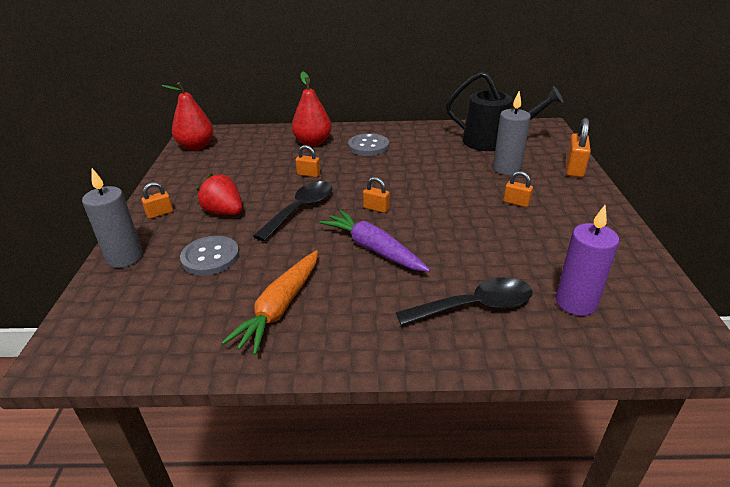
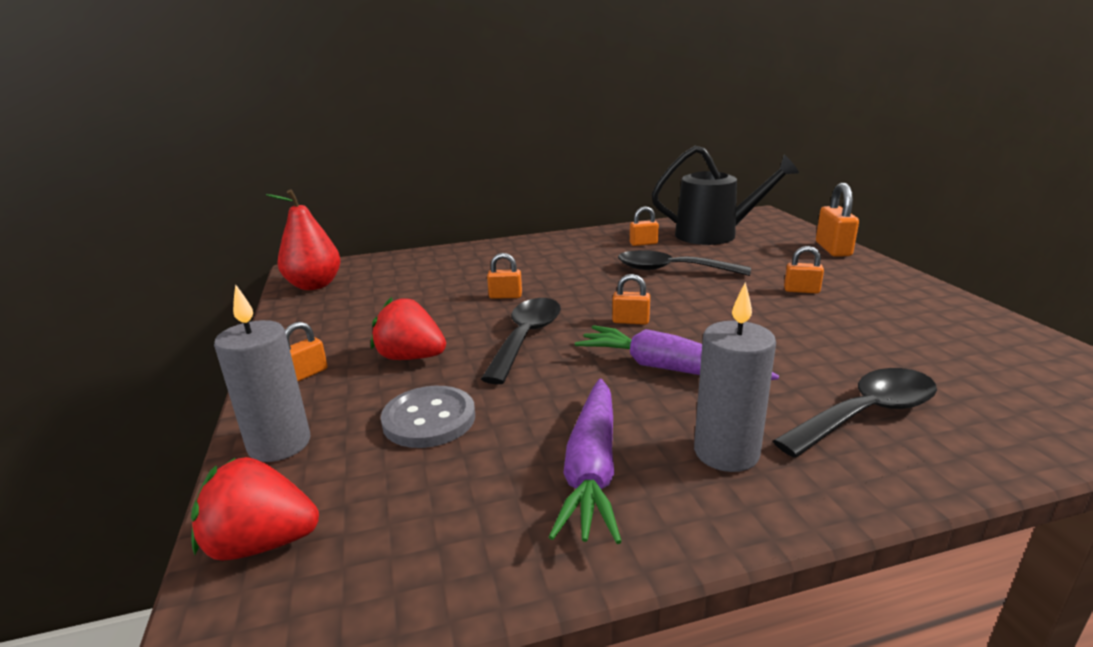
camera: 15 degrees left, 10 degrees down
(91, 313) = (261, 543): none -> red strawberry
(280, 308) = (592, 469): orange carrot -> purple carrot
(313, 142) = (484, 261): red pear -> none
(368, 146) = (563, 257): grey button -> none
(433, 142) = (643, 243): none -> orange padlock
(436, 169) = (671, 270): none -> black spoon
(506, 169) = (756, 258): grey candle -> grey candle (726, 452)
(576, 302) = (983, 386): purple candle -> none

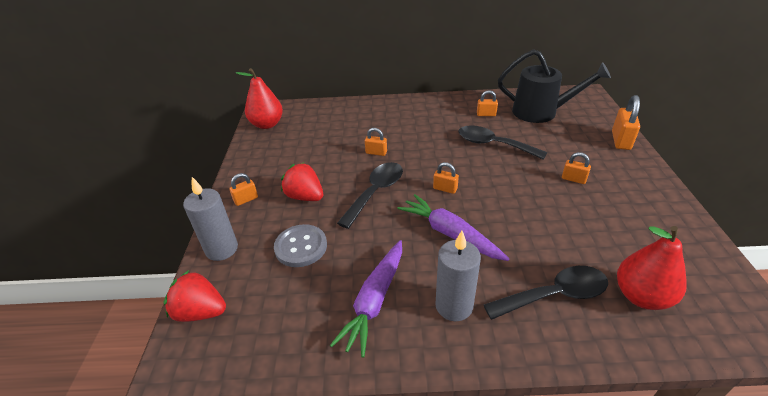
camera: 15 degrees right, 15 degrees up
(983, 395) = (641, 296): none -> red pear

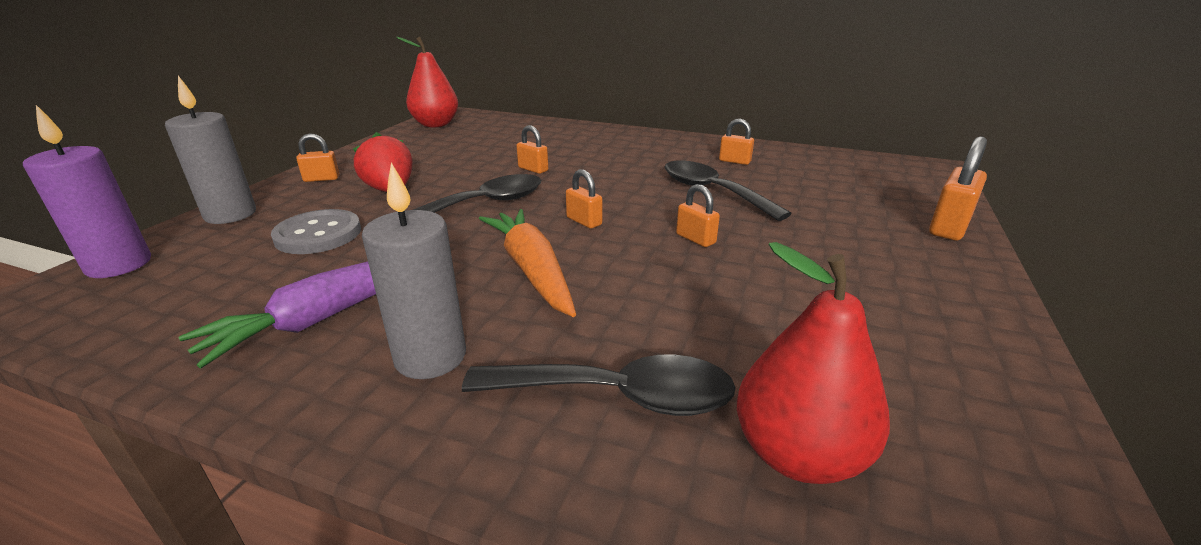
camera: 20 degrees right, 10 degrees down
(201, 312) = (119, 265): red strawberry -> purple candle
(450, 234) = (531, 270): purple carrot -> orange carrot
(541, 112) = (828, 173): black watering can -> none
(573, 179) = (811, 254): orange padlock -> orange padlock (695, 239)

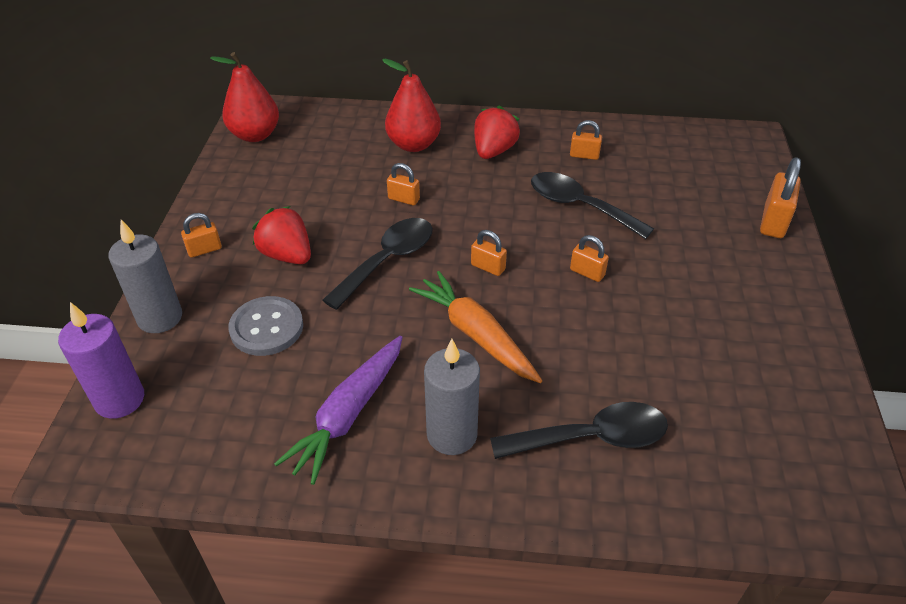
camera: 15 degrees left, 15 degrees up
(643, 151) = (493, 151): none -> red strawberry
(798, 454) = (710, 454): red pear -> red pear (413, 145)

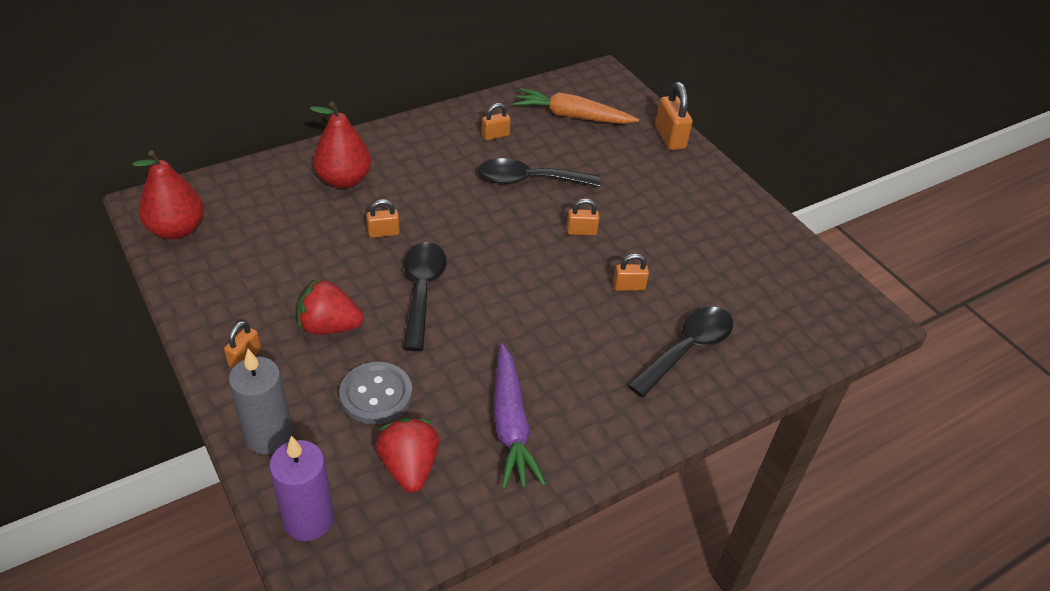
camera: 40 degrees left, 0 degrees up
(452, 434) = (597, 397): grey candle -> none
(475, 334) = (545, 317): orange carrot -> orange carrot (572, 116)
(488, 267) = (506, 260): orange padlock -> orange padlock (629, 286)
(493, 151) = (419, 159): red strawberry -> red strawberry (409, 467)

